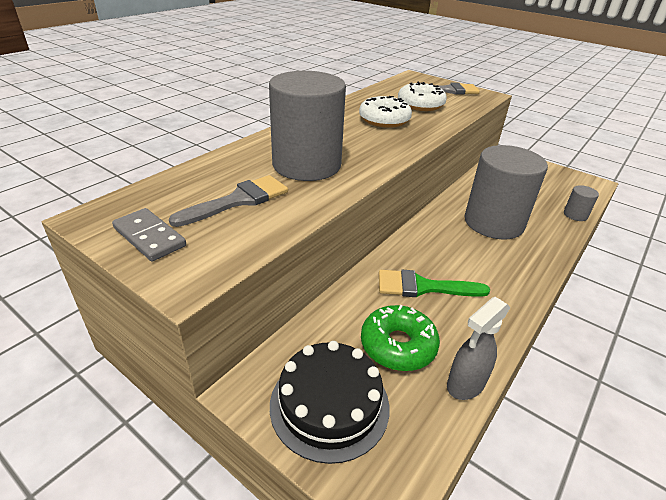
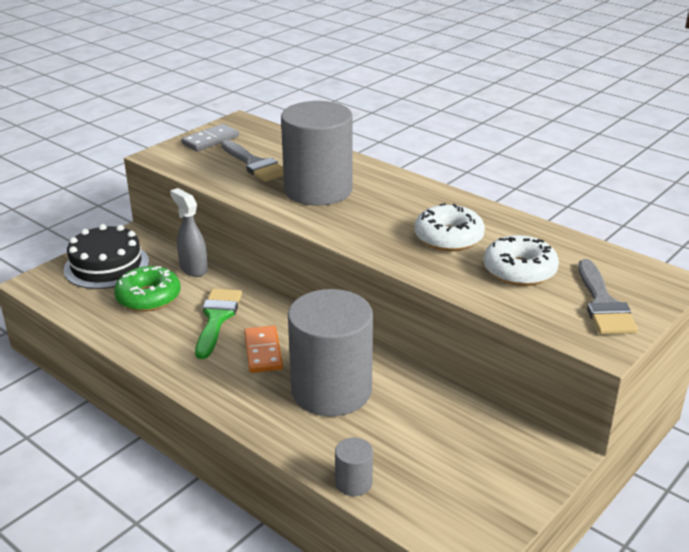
camera: 95 degrees right, 5 degrees down
(462, 256) = (263, 352): none -> orange domino
(465, 385) = (98, 325): grey spray bottle -> grey spray bottle (193, 269)

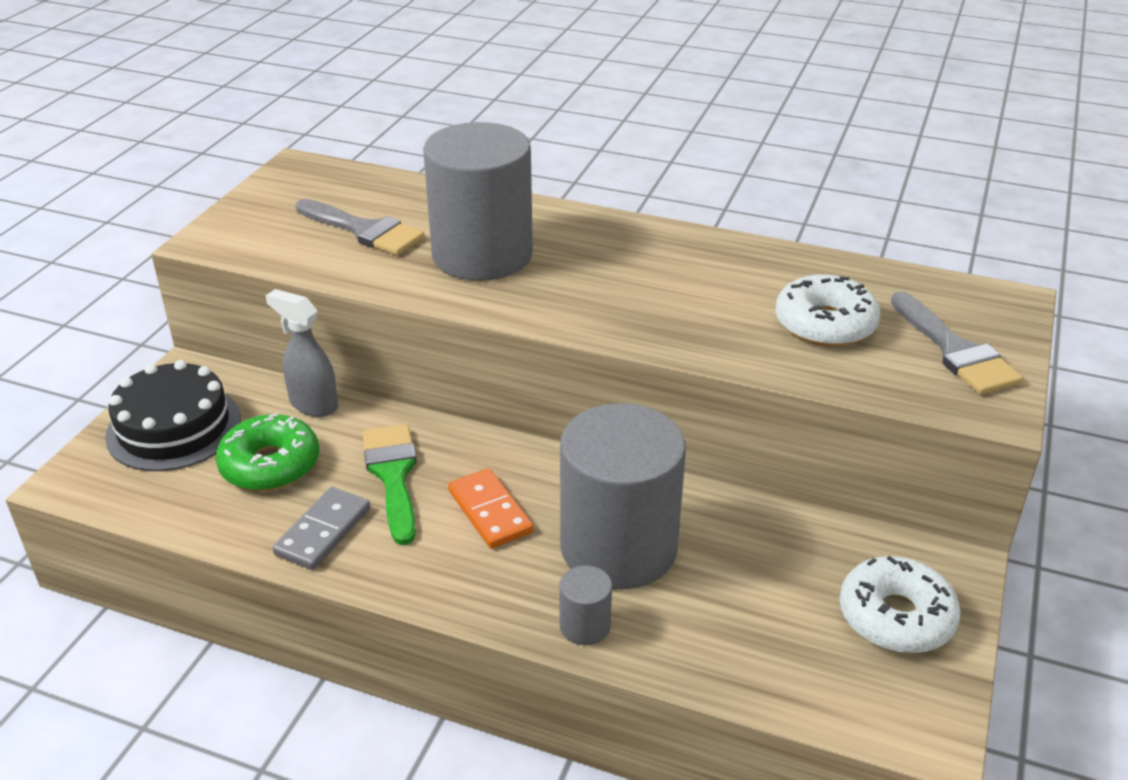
camera: 20 degrees left, 5 degrees up
(210, 140) = (272, 203): grey domino -> grey domino (323, 531)
(353, 483) = (727, 678): grey cylinder -> grey cylinder (585, 626)
(448, 238) = (705, 294): white donut -> white donut (896, 617)

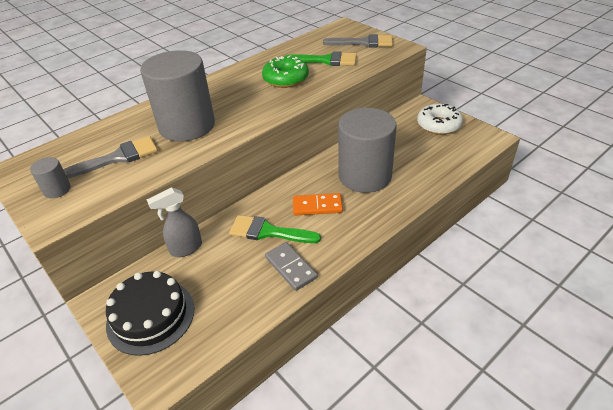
camera: 60 degrees left, 5 degrees up
(270, 465) = (222, 278): green donut -> green donut (285, 79)
(585, 626) = (404, 198): grey cylinder -> grey cylinder (57, 190)
(825, 324) = (326, 60): white donut -> green brush

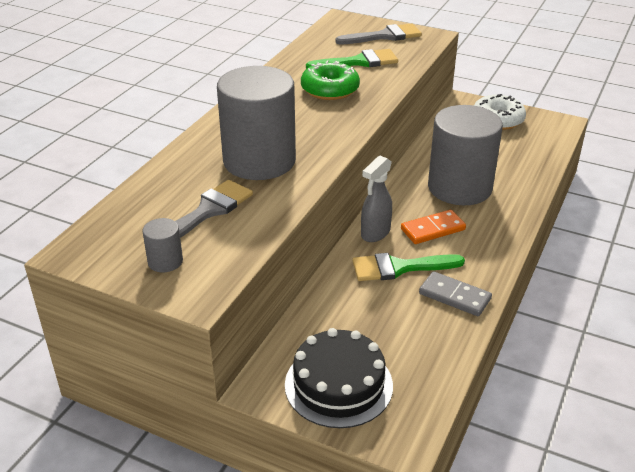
camera: 25 degrees left, 5 degrees down
(185, 249) = (317, 308): grey spray bottle -> grey spray bottle (375, 233)

